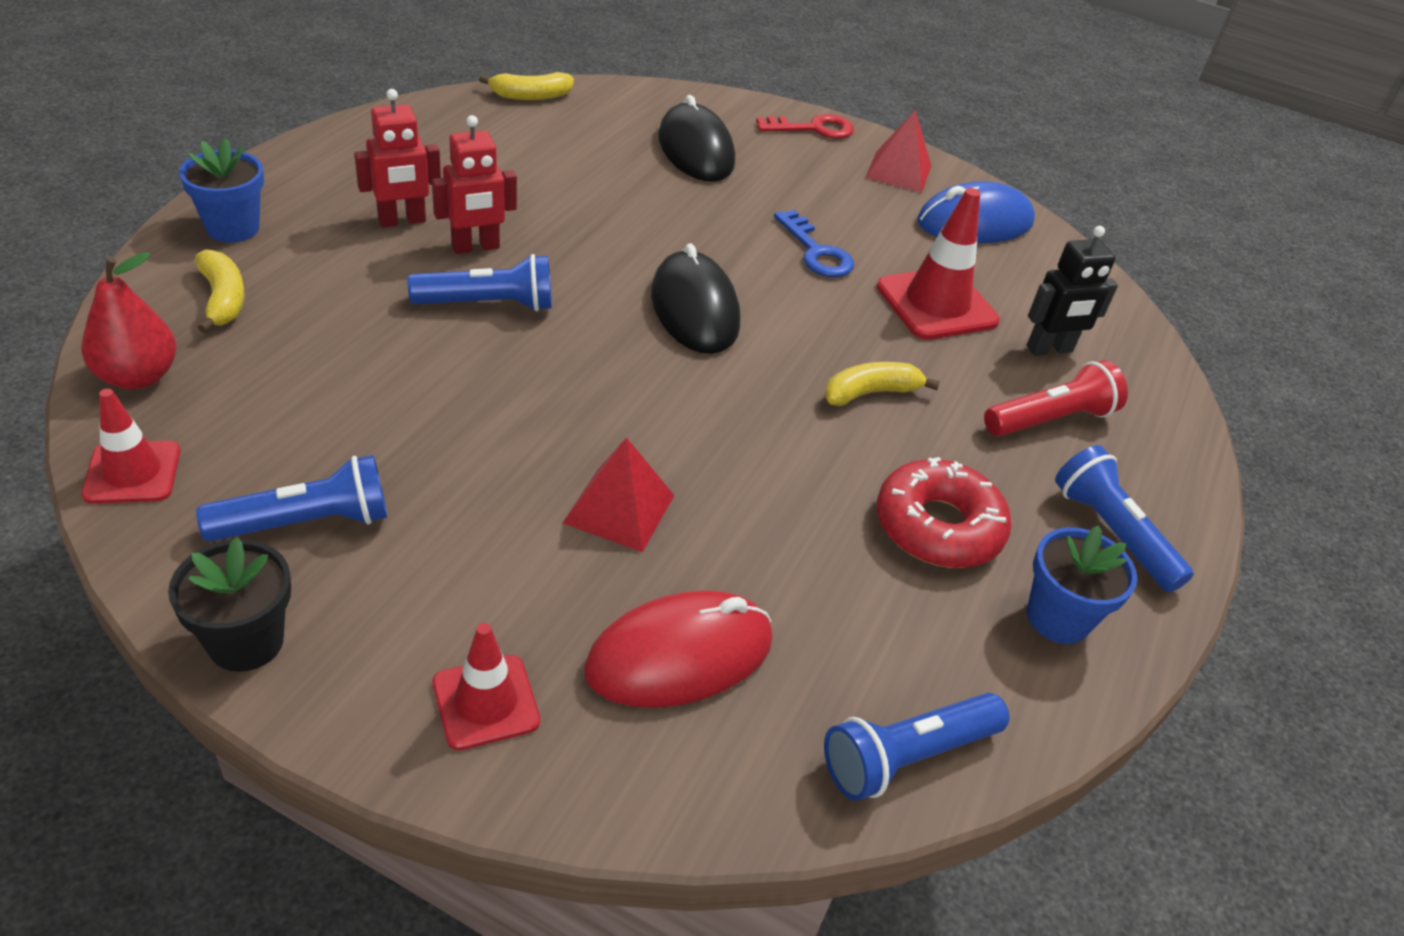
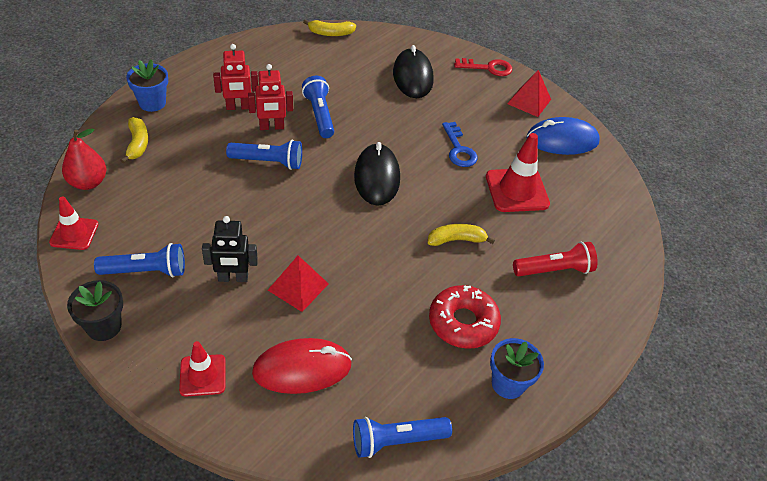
camera: 15 degrees right, 5 degrees up
(1049, 349) = (573, 227): black robot -> black robot (233, 278)
(1112, 532) = (560, 341): blue flashlight -> blue flashlight (319, 115)

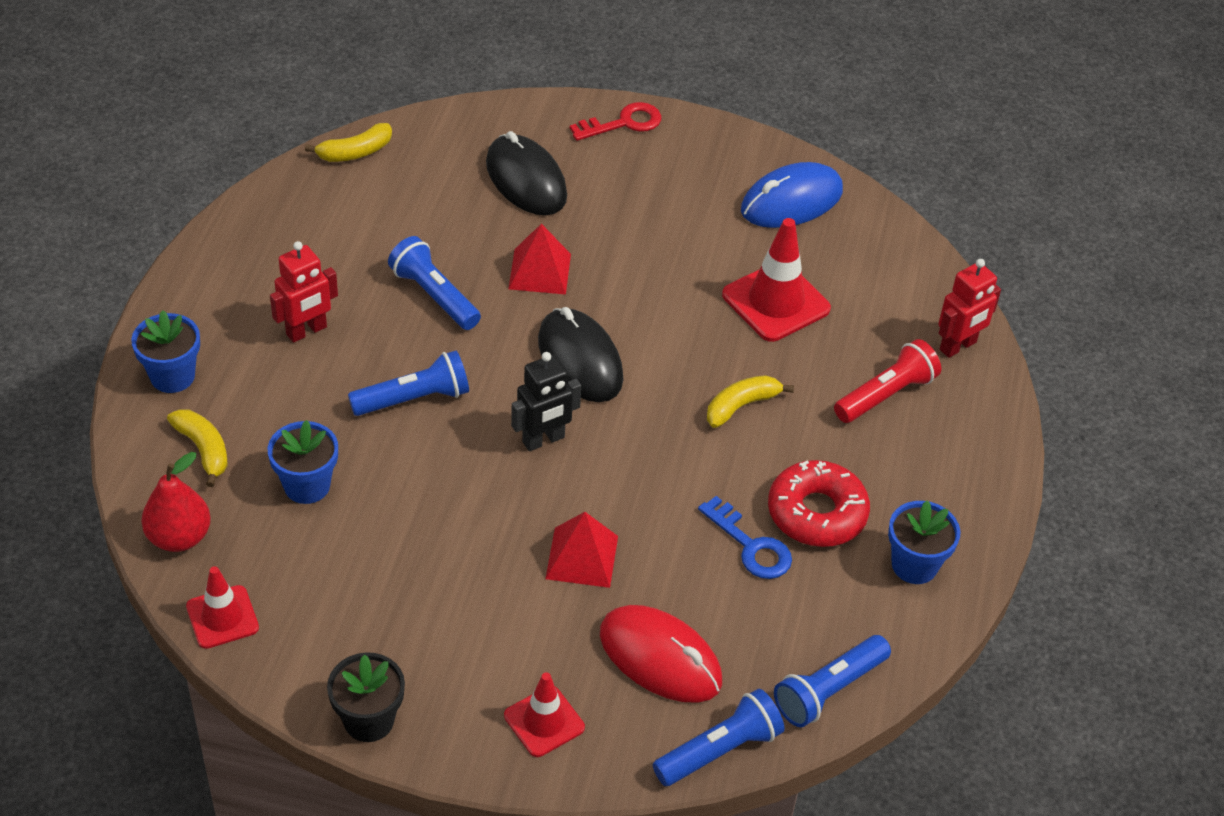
camera: 25 degrees left, 0 degrees up
(146, 271) = (365, 624): blue flashlight -> blue flashlight (719, 750)
(175, 183) = (307, 485): none -> blue flower pot
(233, 278) = (489, 583): black robot -> black robot (543, 440)
(271, 127) = (379, 343): red robot -> red robot (958, 346)
(302, 368) = (660, 658): red mouse -> red mouse turned 75 degrees clockwise
(459, 149) = (663, 271): blue key -> blue key (751, 546)
(529, 101) = (713, 156): red pyramid -> red pyramid (540, 271)

